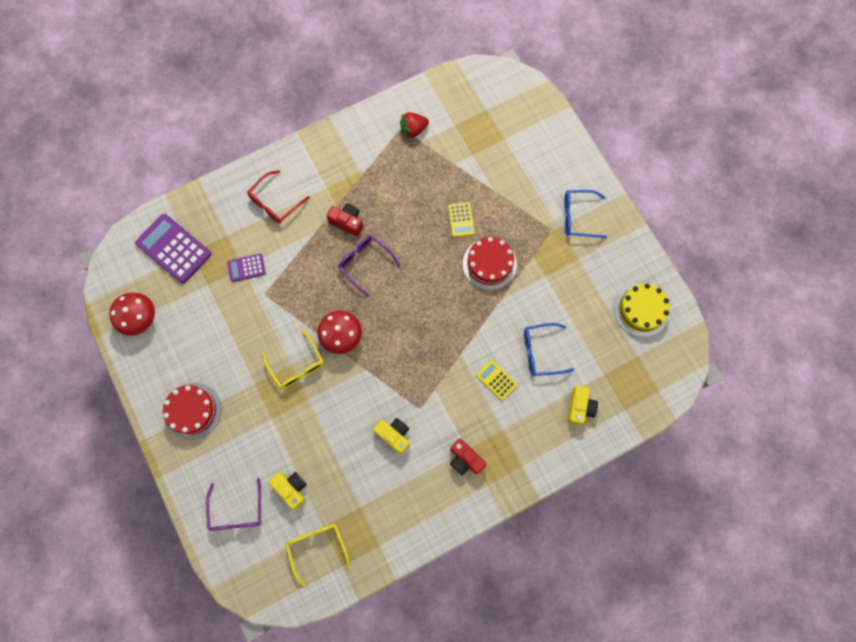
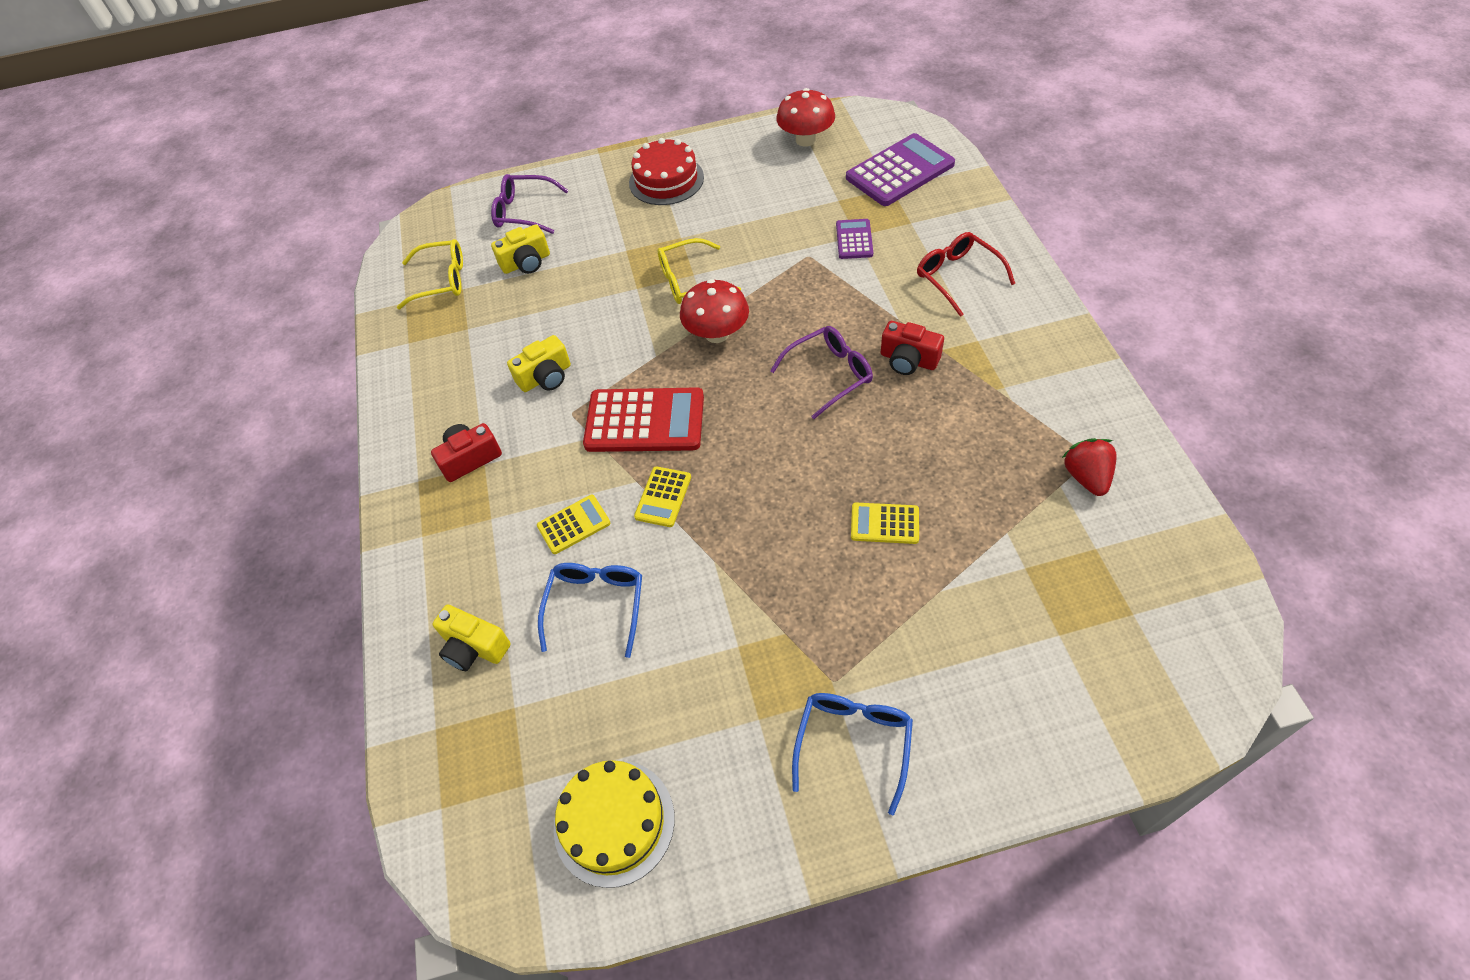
camera: 110 degrees right, 20 degrees down
(347, 222) = (908, 360): red camera -> red camera turned 75 degrees clockwise
(418, 361) = (645, 421): none -> red calculator
(468, 336) = (663, 497): none -> yellow calculator
(489, 264) = (786, 554): red cake -> none

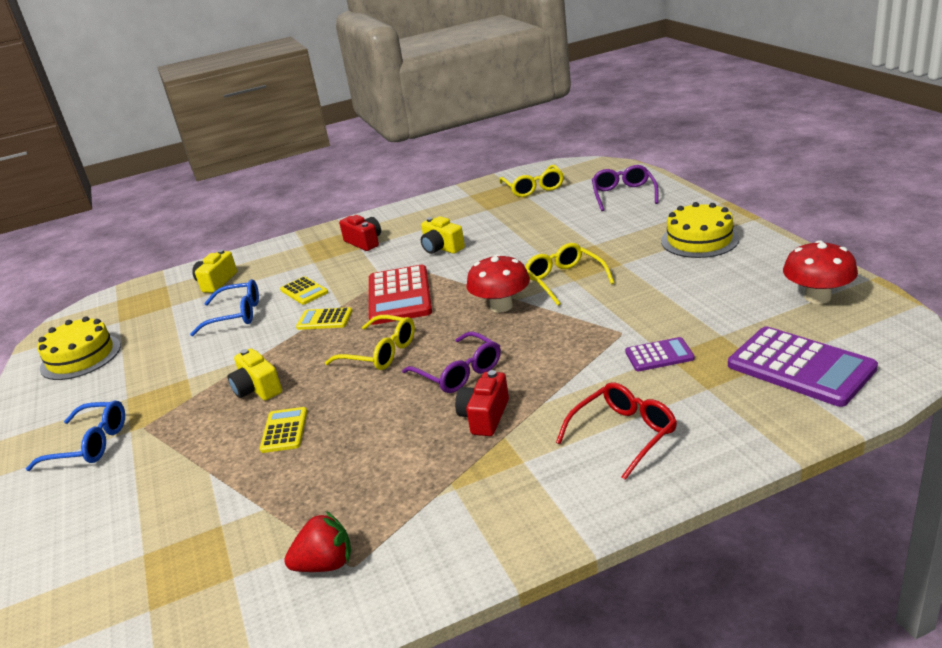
camera: 80 degrees right, 25 degrees down
(526, 263) = (563, 210): yellow camera -> yellow camera (257, 389)
(666, 180) = (699, 240): red cake -> yellow cake
(764, 439) = (380, 352): none -> yellow glasses

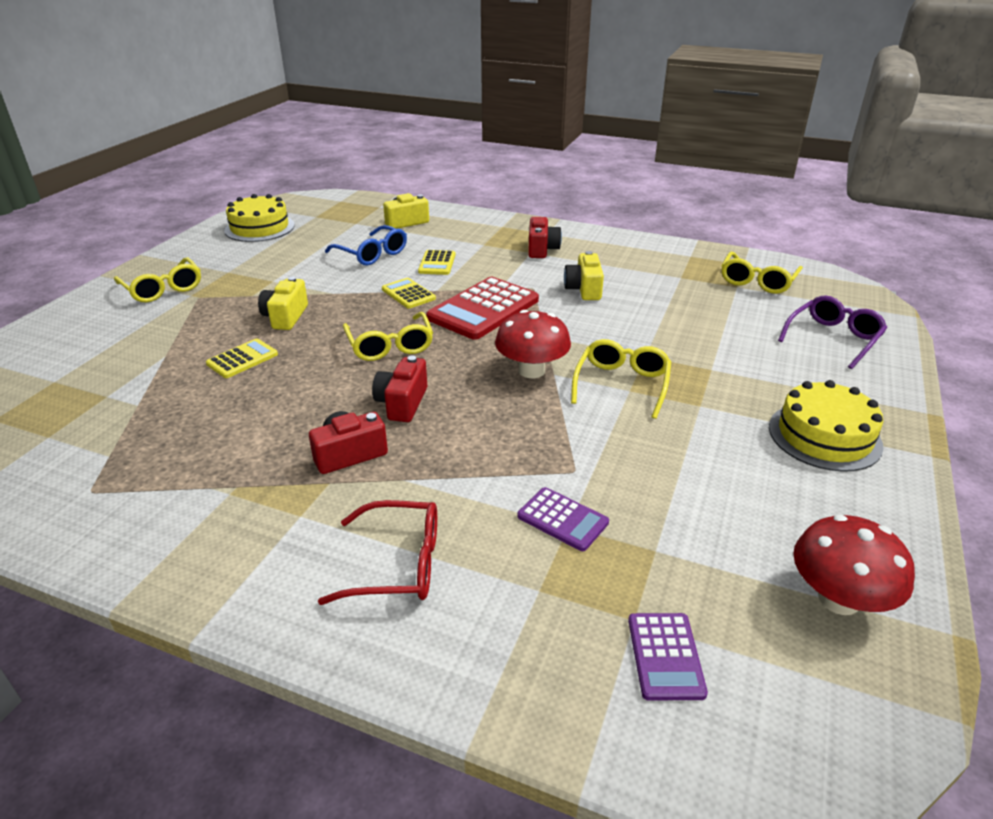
camera: 40 degrees right, 5 degrees up
(90, 444) = (163, 289): blue glasses -> yellow glasses
(325, 564) = (85, 475): red strawberry -> none
(459, 372) = (402, 403): purple glasses -> red camera
(800, 367) = (665, 656): purple calculator -> purple calculator, size x0.52

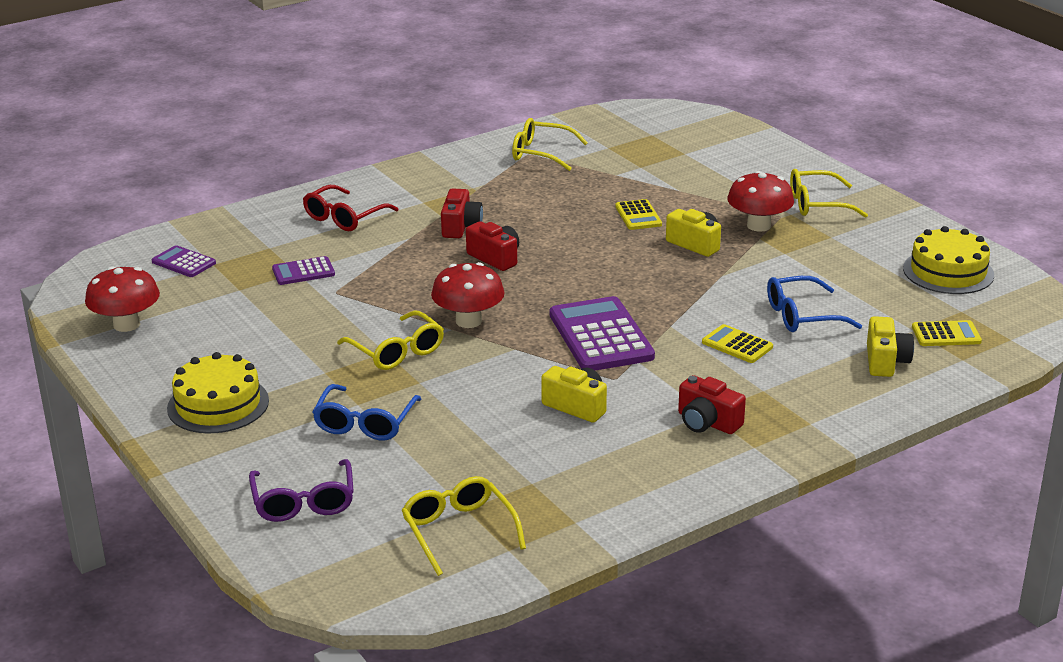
camera: 125 degrees right, 5 degrees down
(226, 301) = (758, 225): none -> red mushroom
(390, 346) = (586, 275): yellow glasses -> yellow glasses (541, 153)
(408, 294) = (678, 309): yellow calculator -> yellow calculator (946, 335)
(483, 309) = (601, 336): red calculator -> purple calculator
(726, 355) = (365, 423): none -> blue glasses

